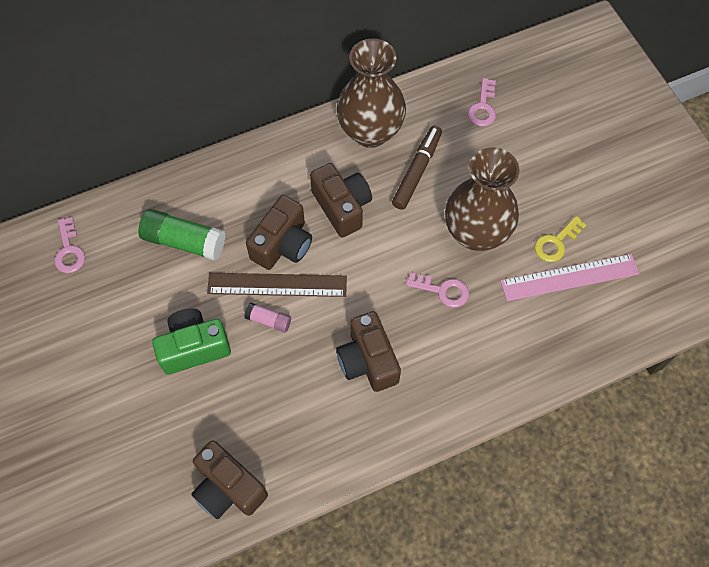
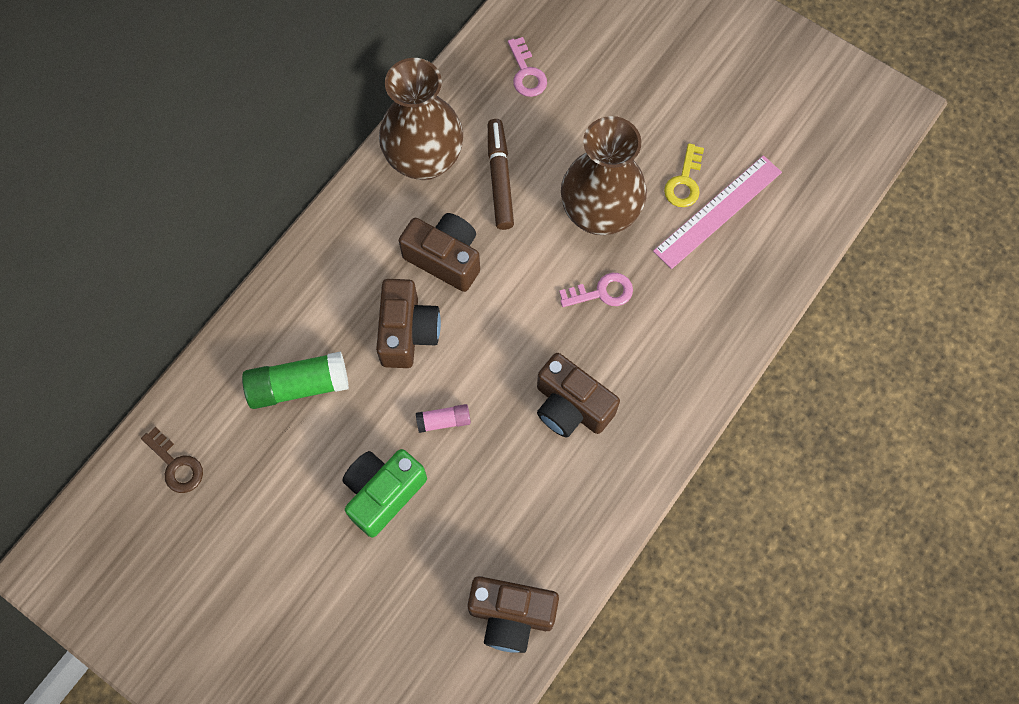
camera: 30 degrees left, 5 degrees up
(69, 250) = (176, 465): pink key -> brown key
(277, 285) = (429, 378): brown ruler -> none

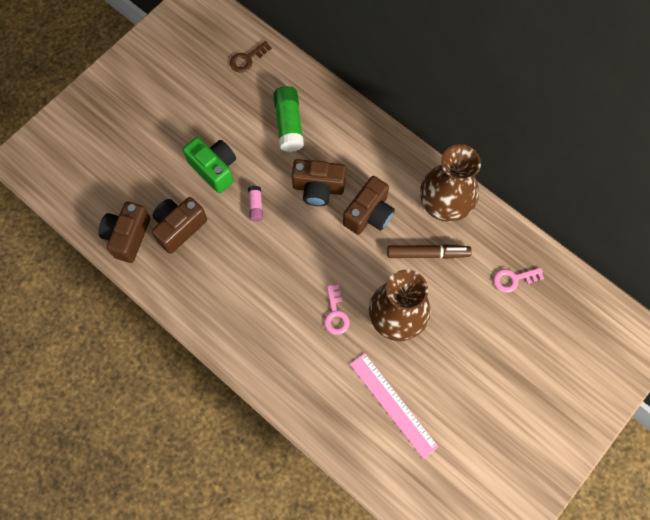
camera: 95 degrees right, 0 degrees up
(571, 406) = (256, 285): brown camera -> brown camera (179, 228)
(684, 182) = (418, 383): yellow key -> none

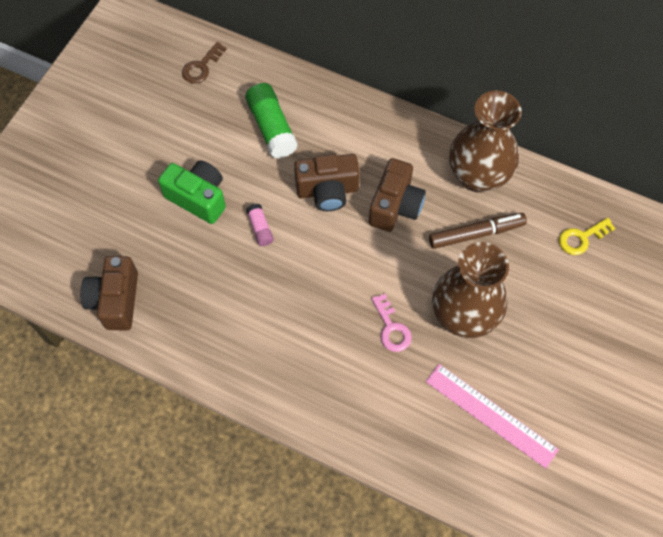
camera: 15 degrees left, 5 degrees down
(179, 228) = (175, 275): brown camera -> none
(513, 279) = (581, 238): pink key -> yellow key

